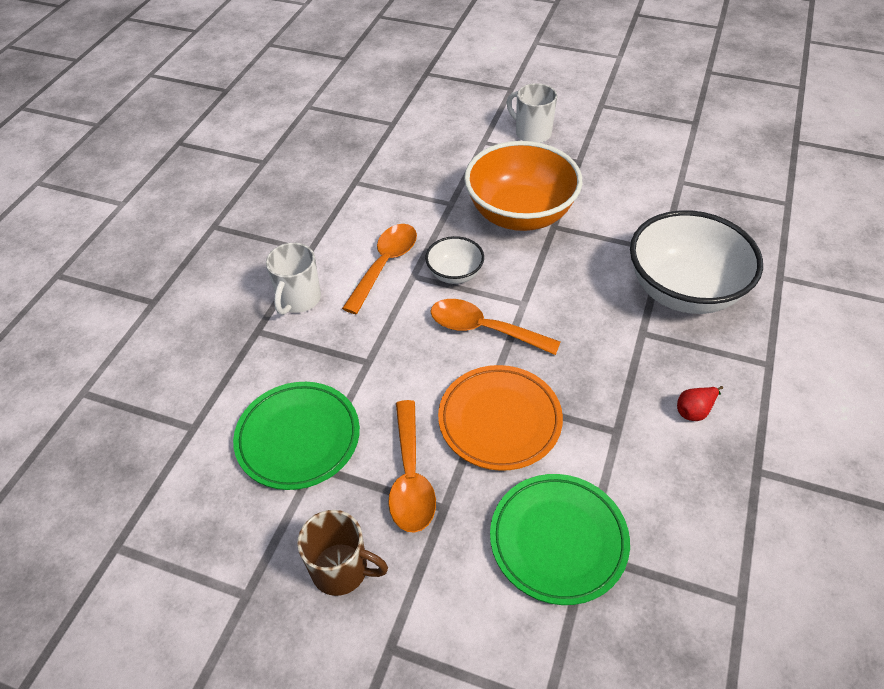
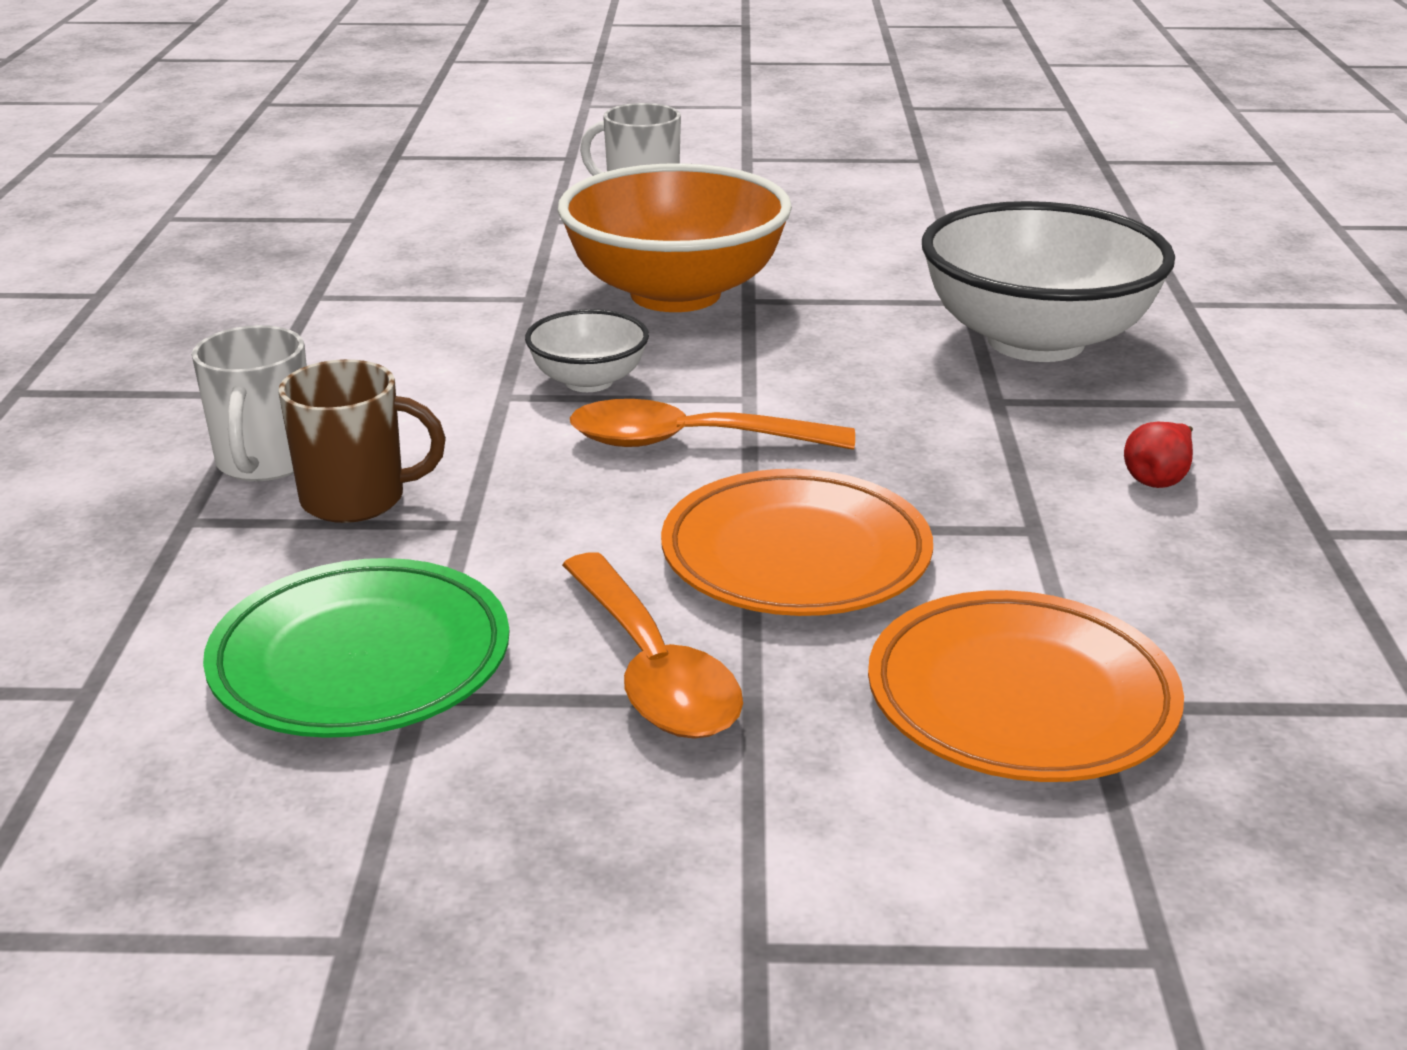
camera: 20 degrees left, 20 degrees down
(341, 570) = (570, 846): brown mug -> brown mug (356, 499)
(385, 265) = (435, 390): orange spoon -> none
(558, 540) = (1021, 698): green plate -> orange plate

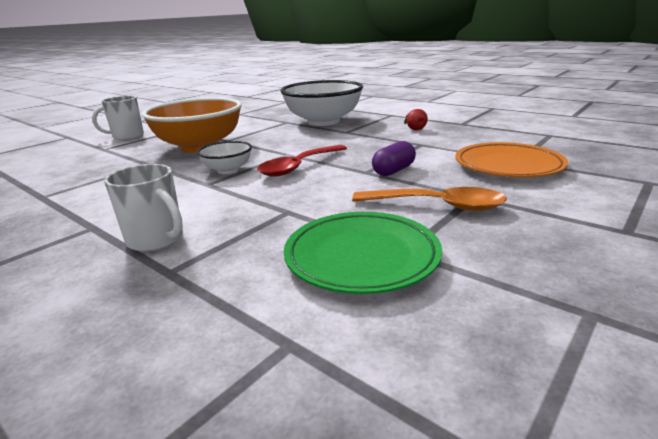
camera: 50 degrees left, 5 degrees down
(356, 499) = (229, 227): brown mug -> none
(690, 442) = (299, 167): orange spoon -> red spoon
(796, 555) = (393, 171): orange plate -> purple capsule

